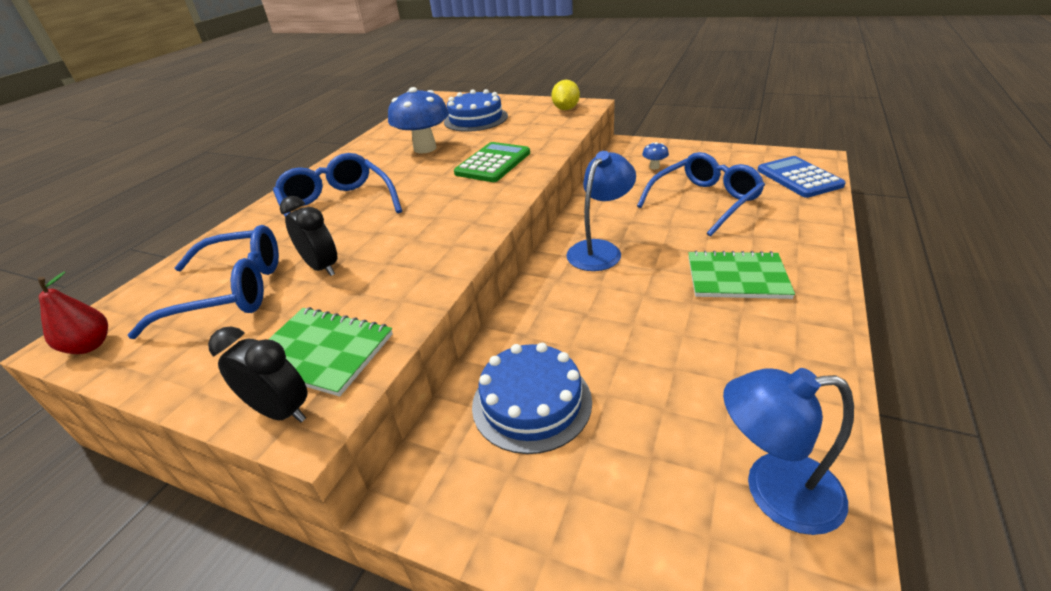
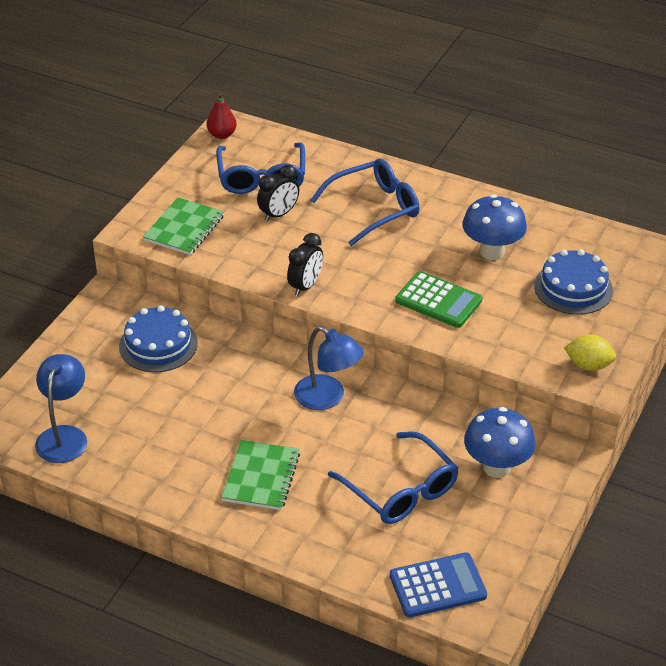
camera: 90 degrees right, 5 degrees up
(281, 411) = (141, 221): black clock -> black clock (305, 286)
(654, 167) = (497, 467): blue mushroom -> blue mushroom, size x2.24

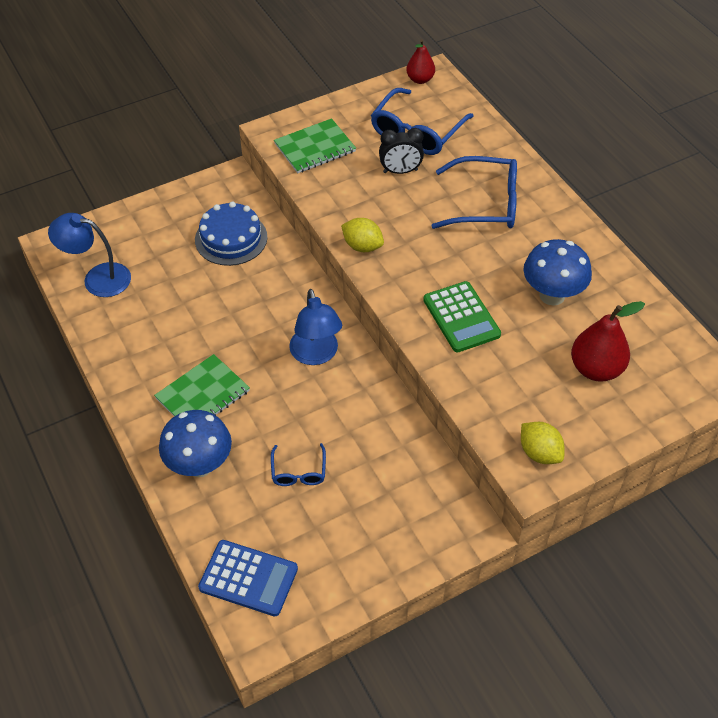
camera: 35 degrees right, 10 degrees up
(64, 436) = (97, 278): blue lamp -> blue lamp turned 120 degrees counterclockwise
(305, 286) = (362, 246): black clock -> yellow lemon
(400, 490) = (298, 471): blue glasses -> blue glasses, size x0.53
(497, 467) = (396, 499): blue mushroom -> blue mushroom (200, 465)
(573, 288) = (596, 369): blue cake -> red pear

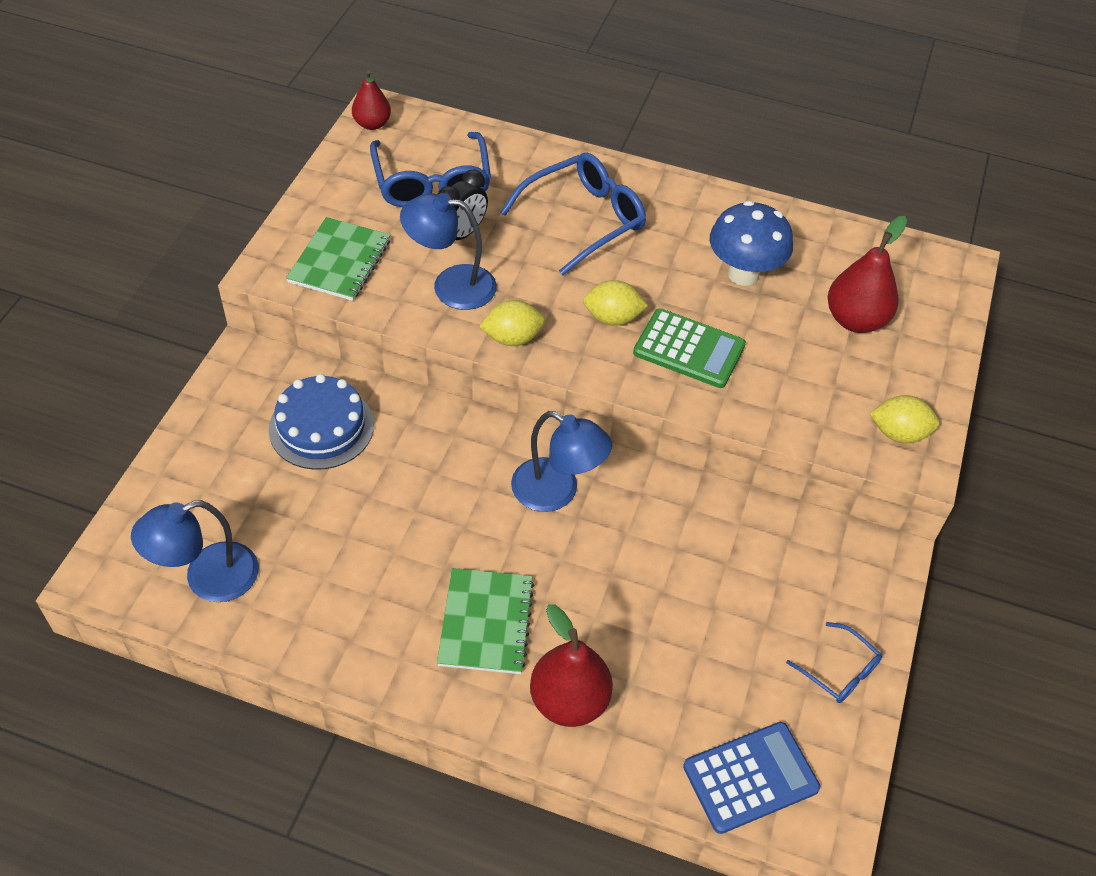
camera: 45 degrees left, 0 degrees up
(200, 465) = (569, 701): blue mushroom -> red pear
(298, 471) = (674, 627): blue glasses -> blue glasses (839, 671)
(361, 196) = (451, 285): none -> blue lamp
(435, 271) = (612, 318): none -> yellow lemon

